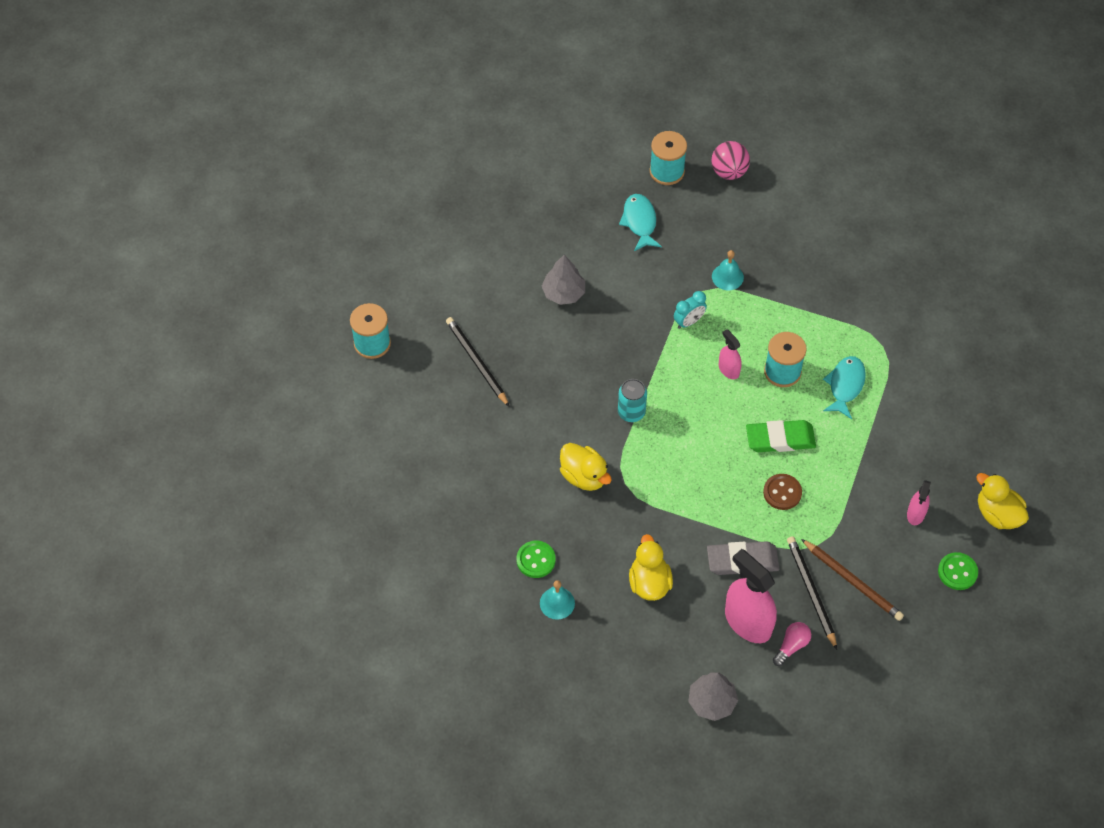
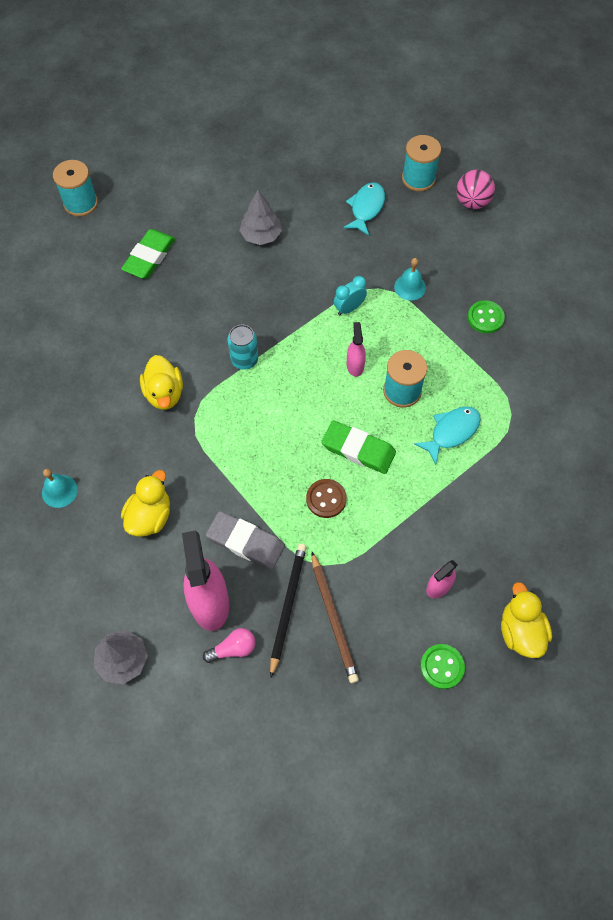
camera: 30 degrees right, 5 degrees up
(477, 362) = (149, 257): black pencil -> green eraser
(536, 560) = (71, 444): green button -> green button (485, 318)
(689, 322) = (349, 308): turquoise clock -> turquoise clock turned 150 degrees clockwise

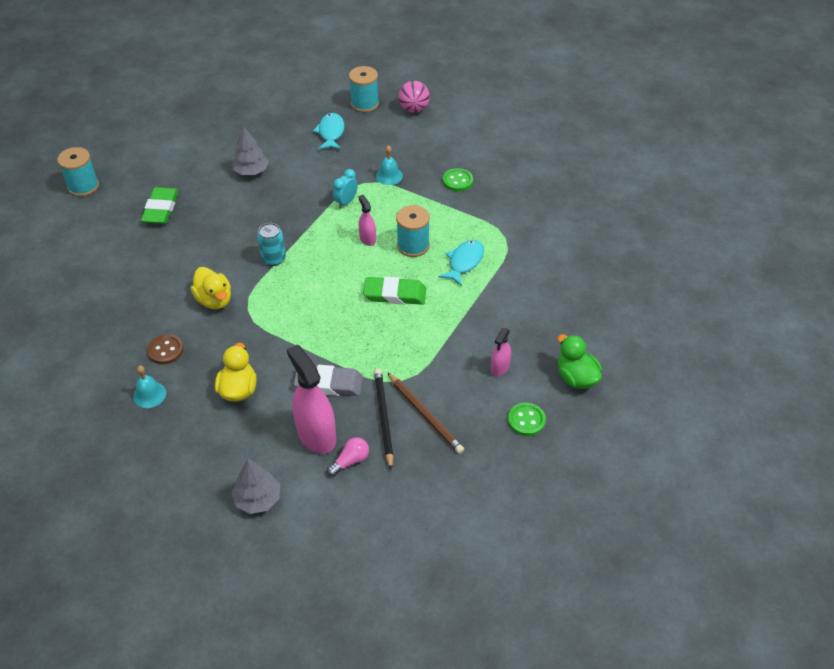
camera: 20 degrees left, 15 degrees down
(326, 499) = (383, 335): brown button -> brown button (165, 350)
(520, 631) = (576, 378): yellow duck -> green duck

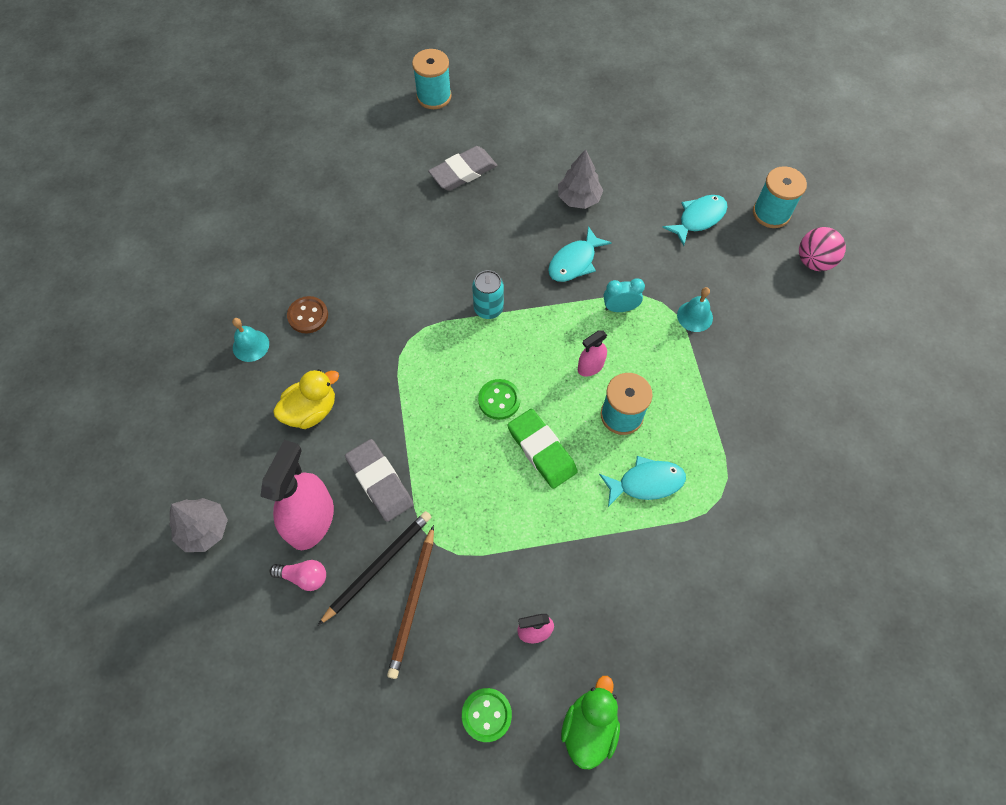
camera: 50 degrees right, 15 degrees up
(161, 209) = (463, 172): green eraser -> grey eraser
(214, 300) = (396, 304): yellow duck -> none
(291, 201) = (574, 262): none -> turquoise fish
(367, 239) = (590, 366): pink spray bottle -> pink spray bottle turned 150 degrees counterclockwise
(457, 181) = (755, 385): green button -> green button (499, 400)

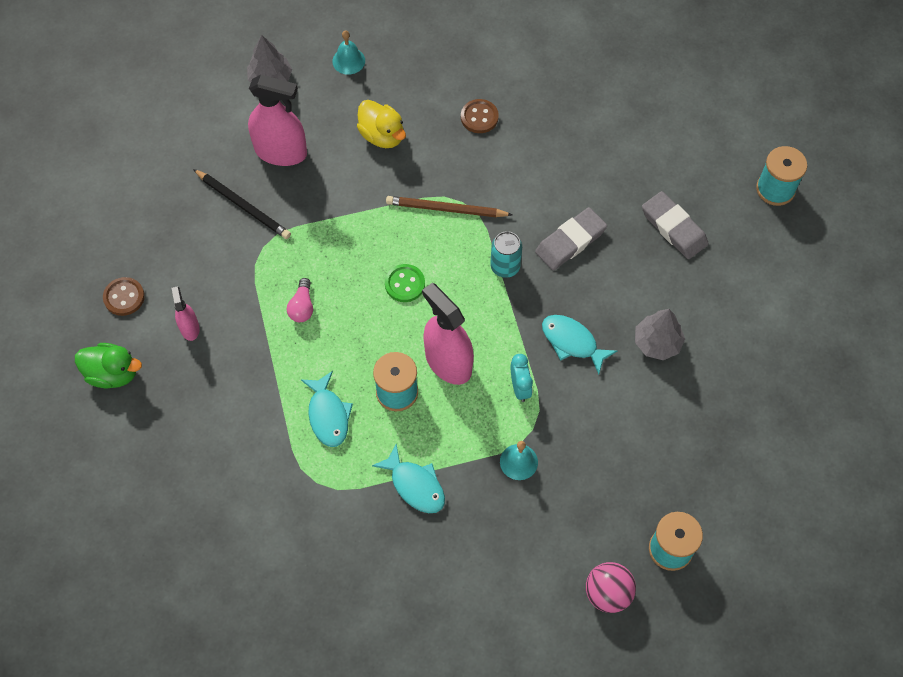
camera: 85 degrees right, 0 degrees up
(251, 345) = (443, 79): turquoise bell -> turquoise bell (348, 61)
(304, 577) = (233, 154): pink light bulb -> pink light bulb (302, 307)
(380, 482) = (318, 197): grey eraser -> grey eraser (570, 241)
(413, 603) = (212, 235): brown pencil -> brown pencil (446, 209)
(486, 715) = (124, 297): green button -> brown button
(542, 450) = (355, 324): green eraser -> none
(590, 366) = (448, 362): pink spray bottle -> pink spray bottle, size x1.94
(698, 219) = (649, 468): turquoise fish -> turquoise fish (415, 485)

